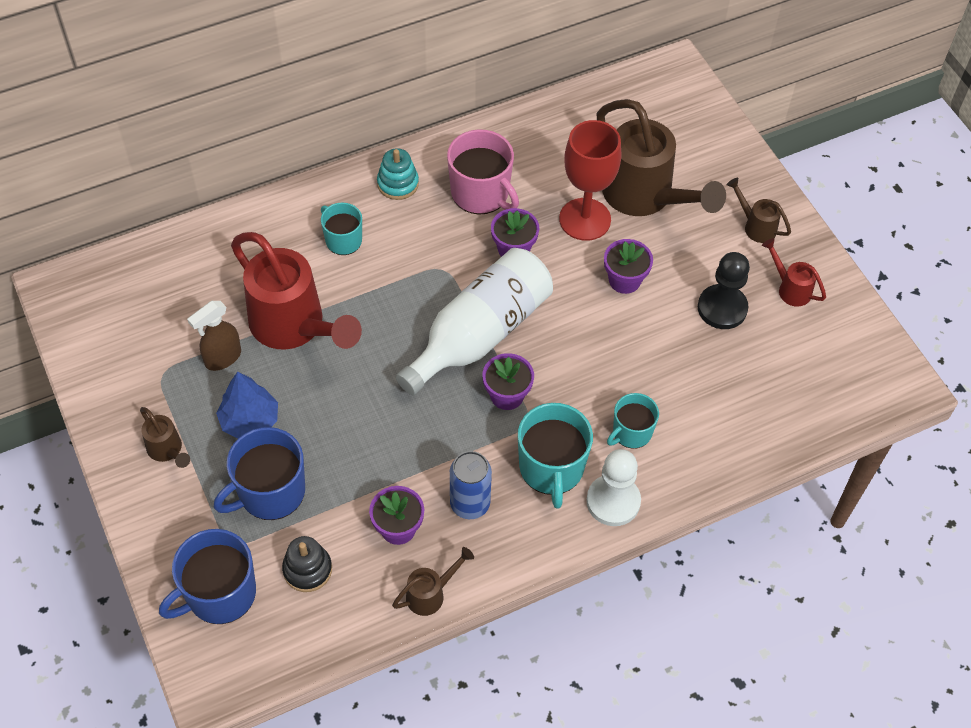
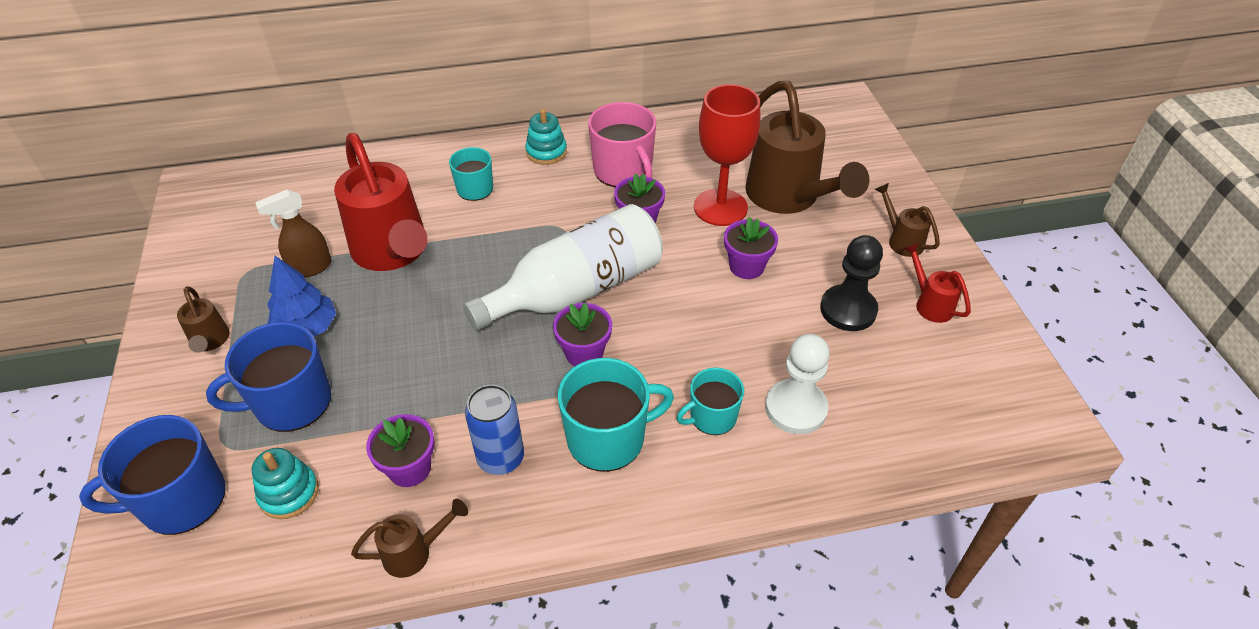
camera: 15 degrees right, 10 degrees down
(307, 569) = (289, 493): black stacking toy -> turquoise stacking toy
(551, 468) = (608, 438): turquoise mug -> turquoise mug turned 120 degrees counterclockwise
(613, 501) = (668, 489): white pawn -> white pawn (795, 408)

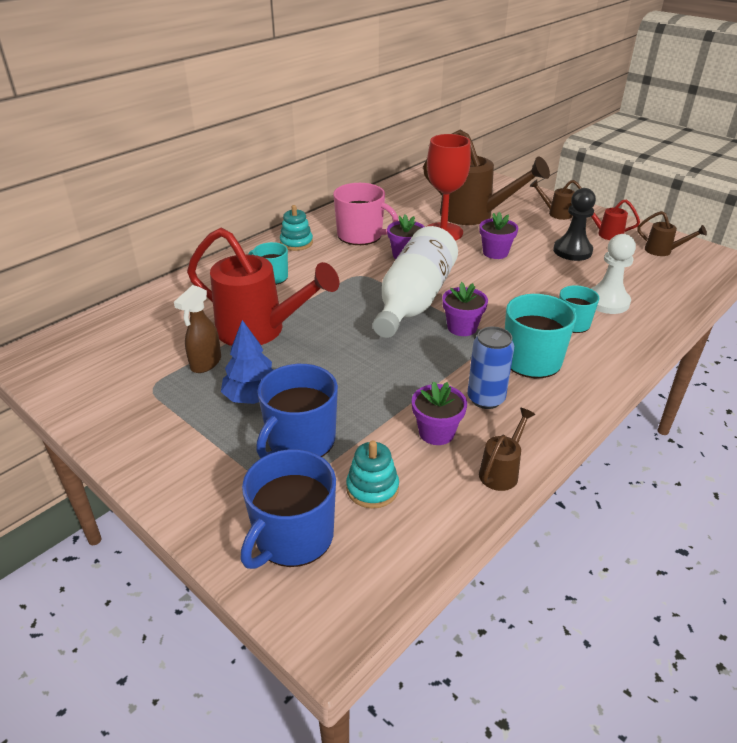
camera: 35 degrees left, 10 degrees down
(210, 342) = (181, 438): brown watering can -> brown watering can (663, 251)

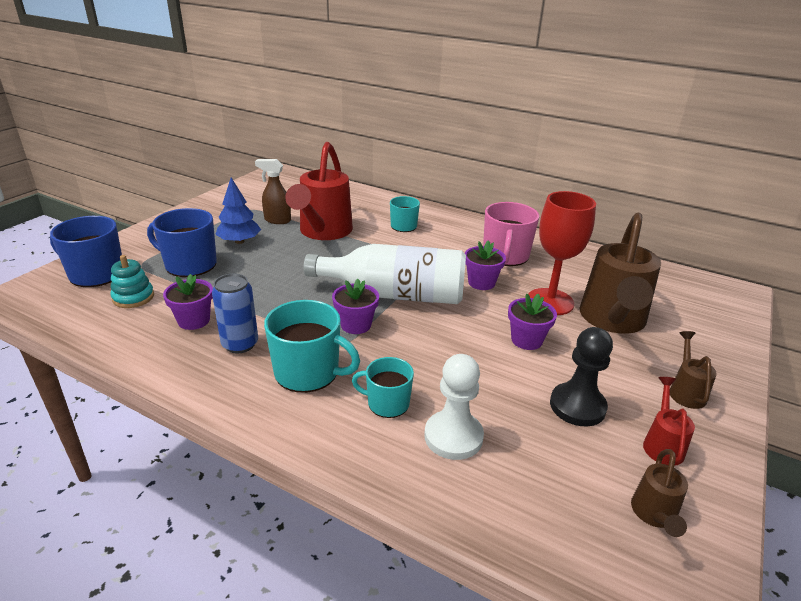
camera: 75 degrees right, 5 degrees down
(296, 243) = (468, 228): turquoise stacking toy -> none
(502, 471) = (140, 357): brown watering can -> none

